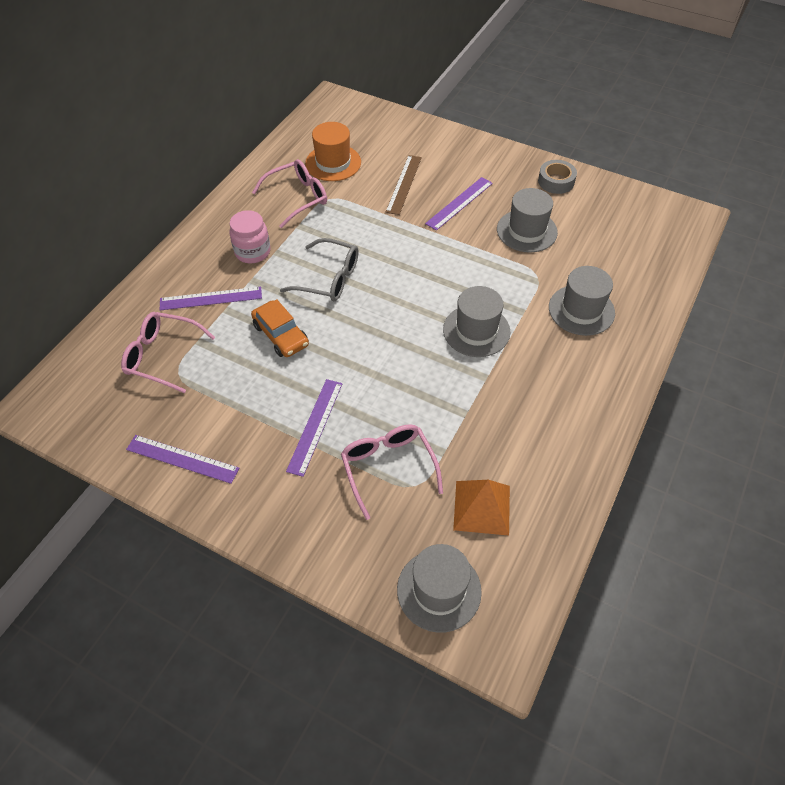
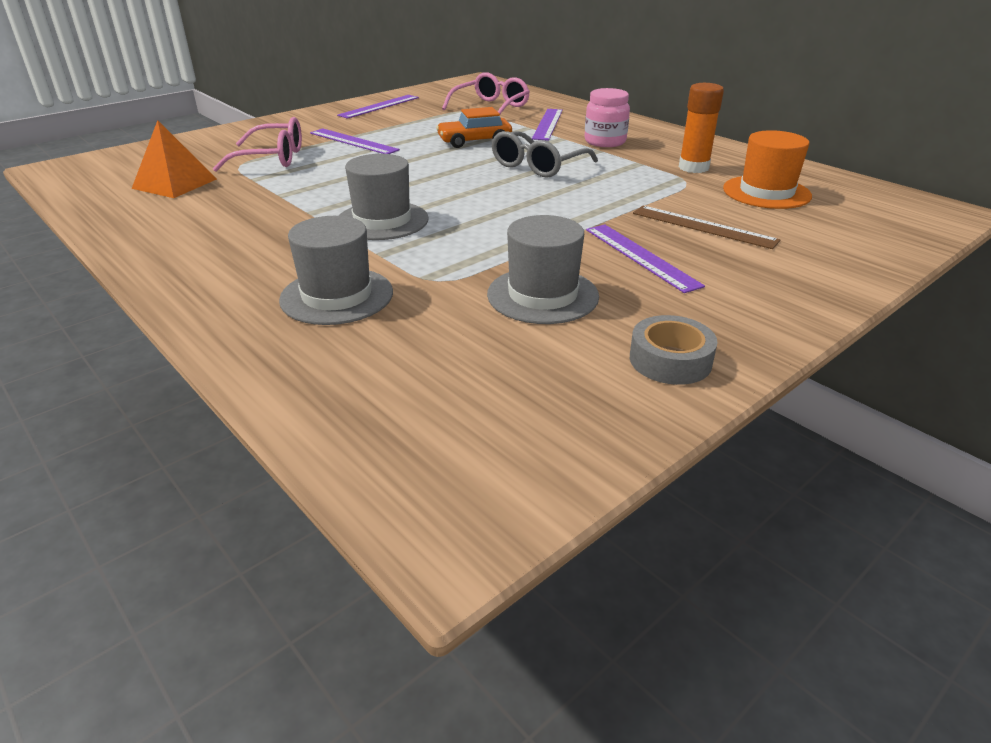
camera: 110 degrees right, 20 degrees down
(298, 198) = (693, 167): pink glasses -> orange glue stick
(439, 590) = (139, 158): grey hat -> none

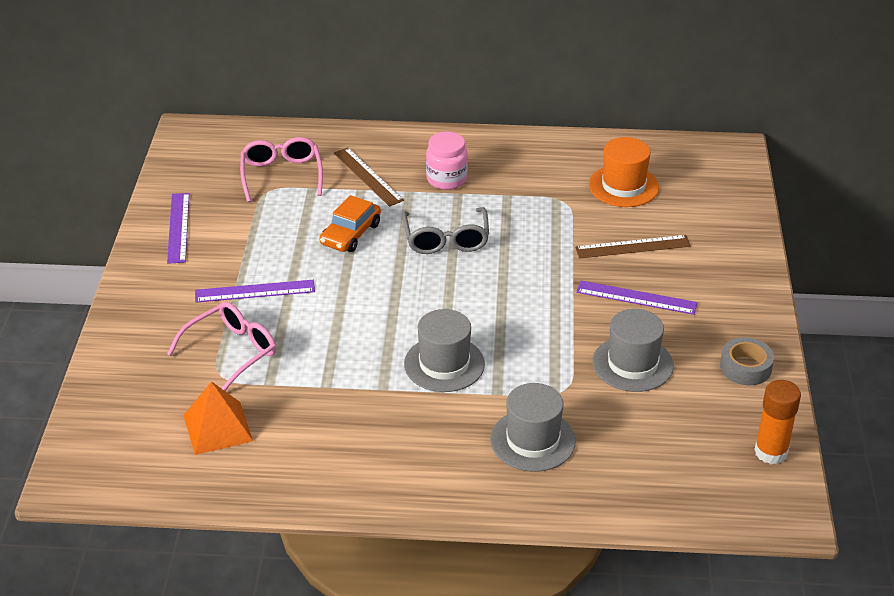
camera: 45 degrees left, 5 degrees up
(548, 124) = (368, 176): purple ruler -> brown ruler
(693, 167) = (548, 181): orange glue stick -> orange glue stick (771, 452)

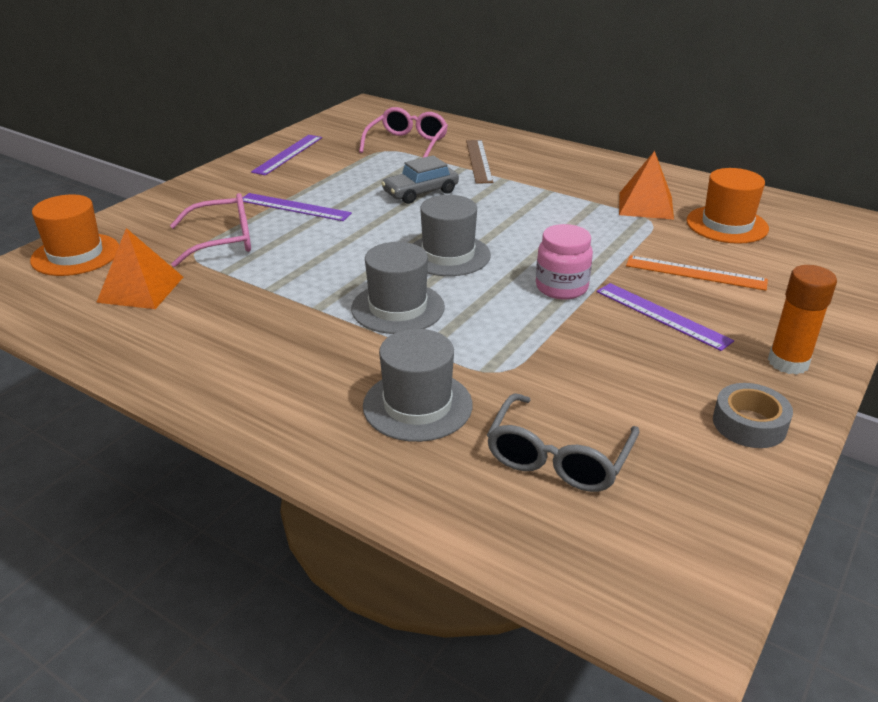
camera: 30 degrees right, 5 degrees down
(114, 417) = (75, 255): none -> orange hat
(351, 234) = (420, 192): orange car -> grey car
(446, 179) = (548, 179): pink jar -> pink jar (561, 288)
(446, 240) = (503, 218): grey glasses -> grey glasses (558, 458)
(548, 185) = (645, 205): none -> orange pyramid
(632, 247) = (695, 273): brown ruler -> orange ruler
(632, 364) = (604, 373): grey hat -> grey hat (448, 255)
(771, 452) = (714, 533): orange glue stick -> orange glue stick (788, 362)

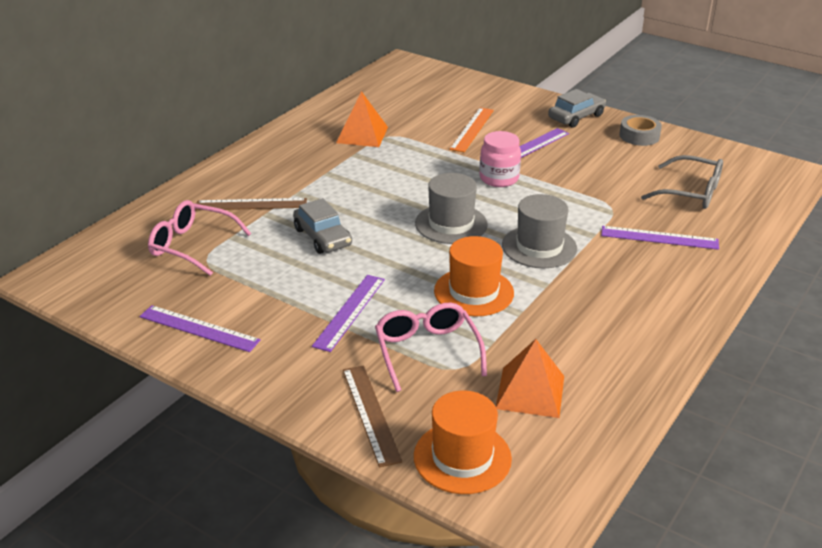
camera: 90 degrees left, 0 degrees up
(151, 218) = (371, 414): none -> brown ruler
(417, 405) = (659, 238): grey hat -> purple ruler
(727, 225) = (398, 109): orange hat -> orange hat (473, 292)
(788, 362) = (576, 117): orange glue stick -> grey car

